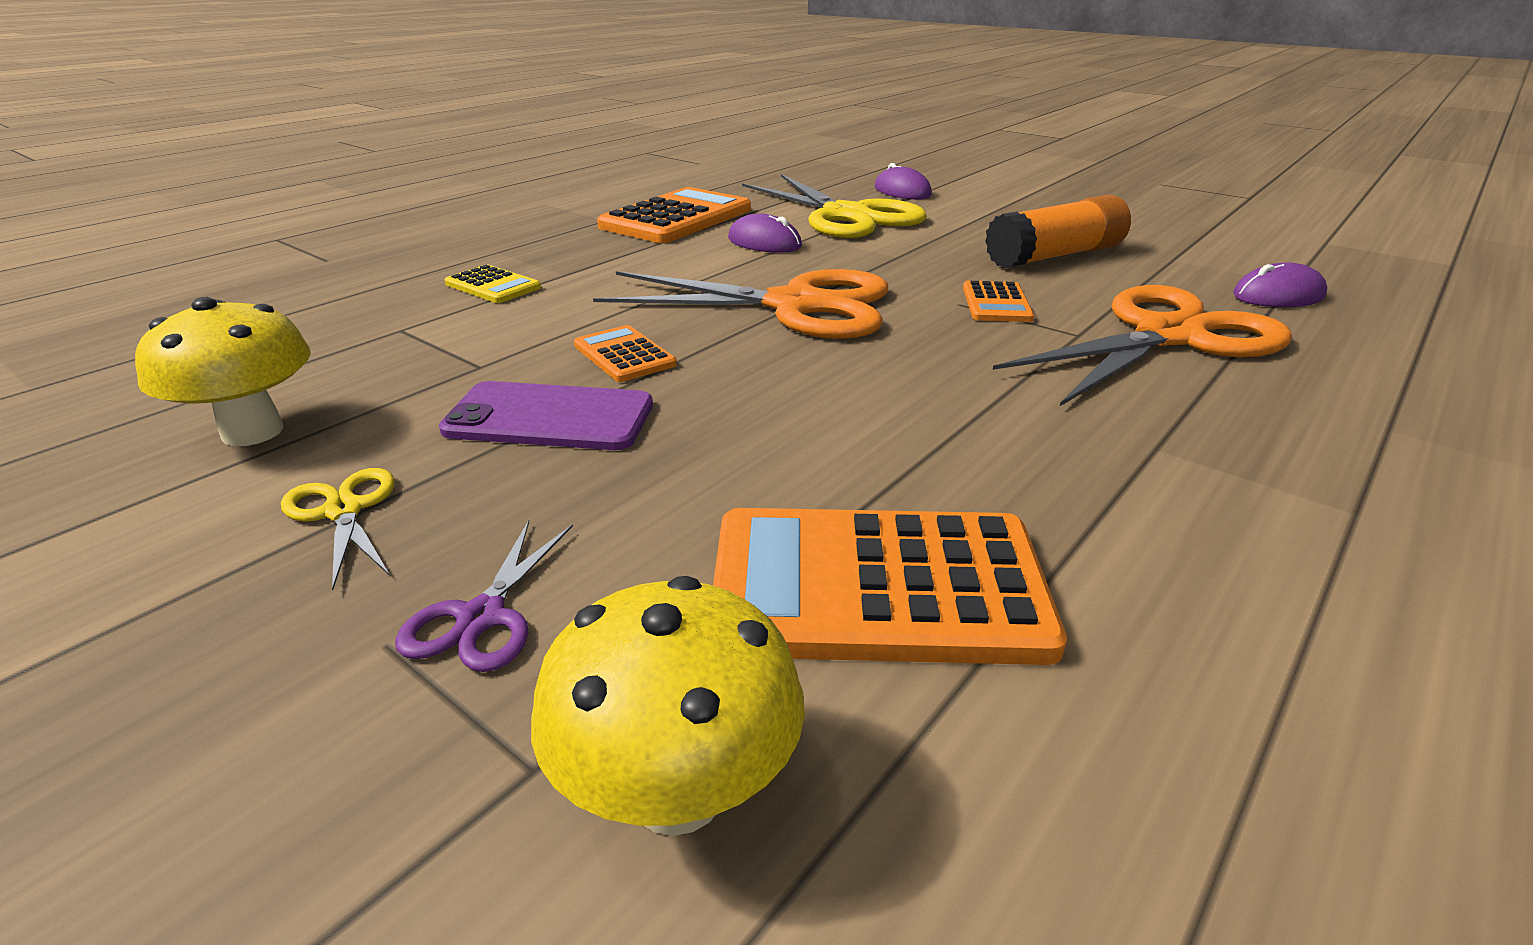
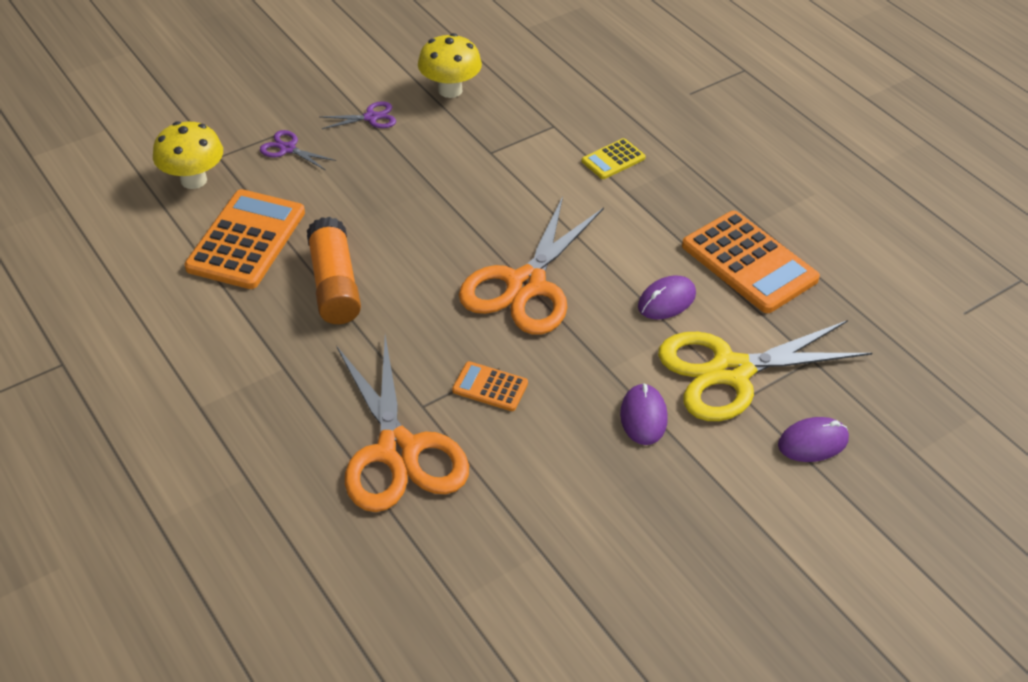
camera: 105 degrees right, 15 degrees up
(344, 510) = (371, 117): yellow scissors -> purple scissors
(549, 418) = (420, 171): purple phone -> none
(624, 355) = (481, 202): orange calculator -> none
(1055, 256) = (576, 470): orange glue stick -> orange glue stick (334, 284)
(1278, 295) = (436, 568): purple mouse -> purple mouse (643, 417)

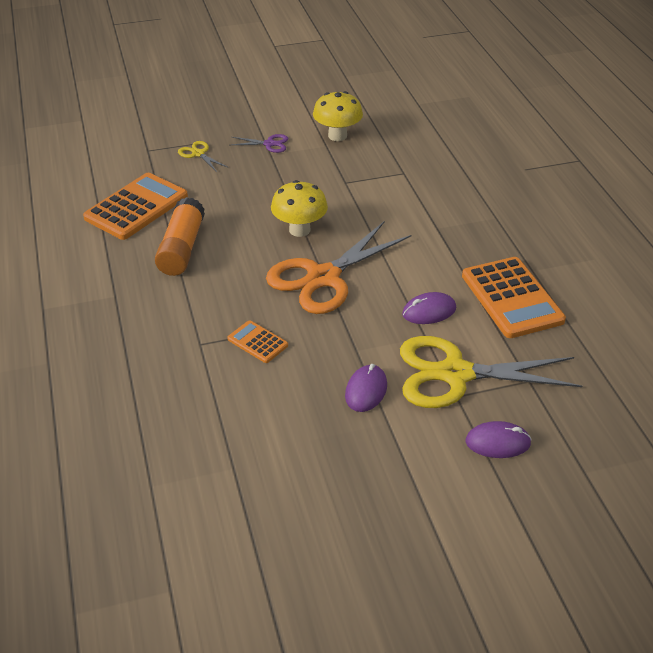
camera: 20 degrees right, 5 degrees down
(193, 180) = (122, 162): yellow mushroom -> yellow mushroom (299, 230)
(287, 149) = (198, 154): purple scissors -> yellow scissors
(398, 451) = (165, 370): orange scissors -> none
(613, 159) = (438, 204): yellow calculator -> none

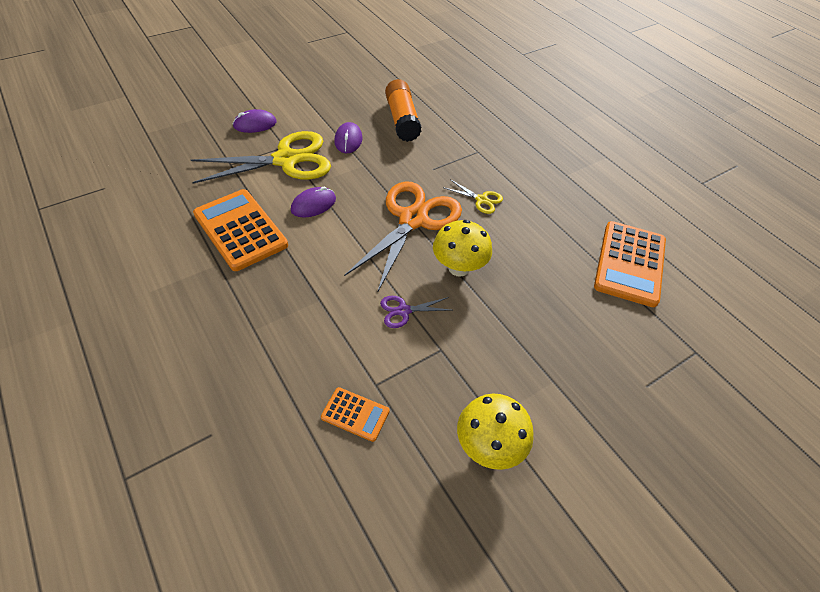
camera: 160 degrees right, 10 degrees up
(182, 248) = (551, 225): orange glue stick -> orange glue stick (402, 120)
(198, 154) = (636, 360): yellow scissors -> yellow scissors (481, 200)
(257, 342) = (438, 159): orange calculator -> orange calculator (355, 414)
(269, 144) = (567, 402): purple scissors -> purple scissors (403, 311)

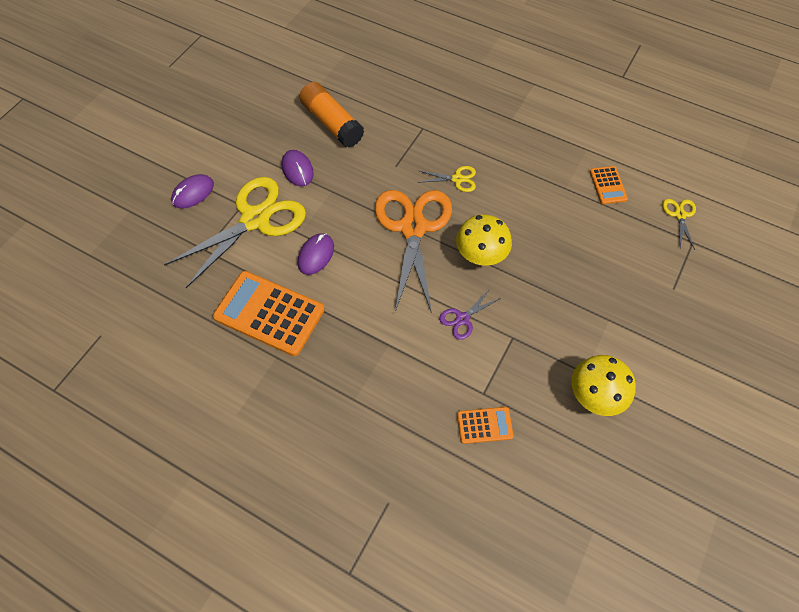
camera: 25 degrees left, 10 degrees up
(629, 263) = (608, 185): orange calculator -> orange calculator, size x0.50
(695, 321) = (680, 215): none -> yellow scissors

